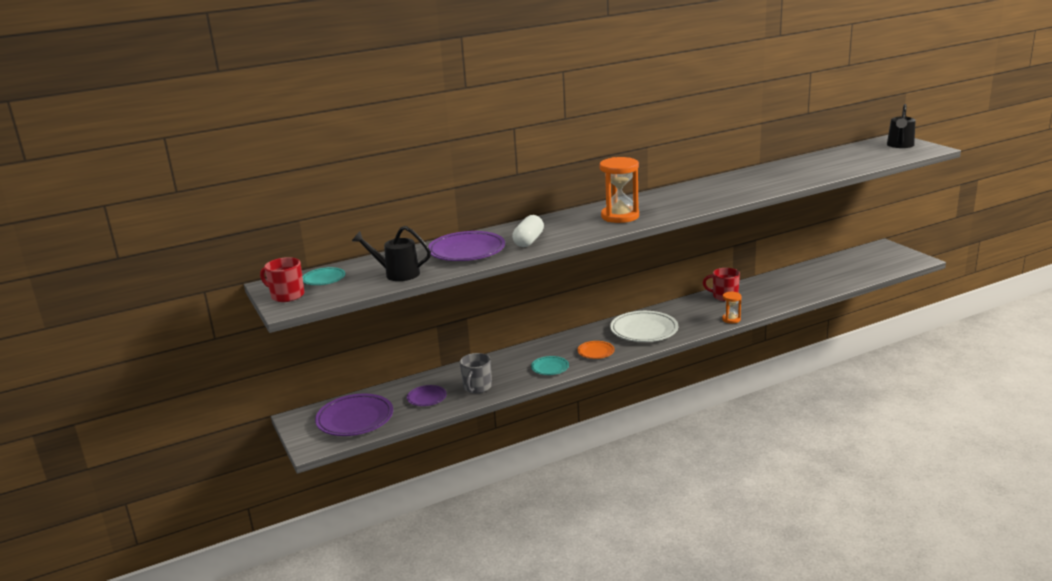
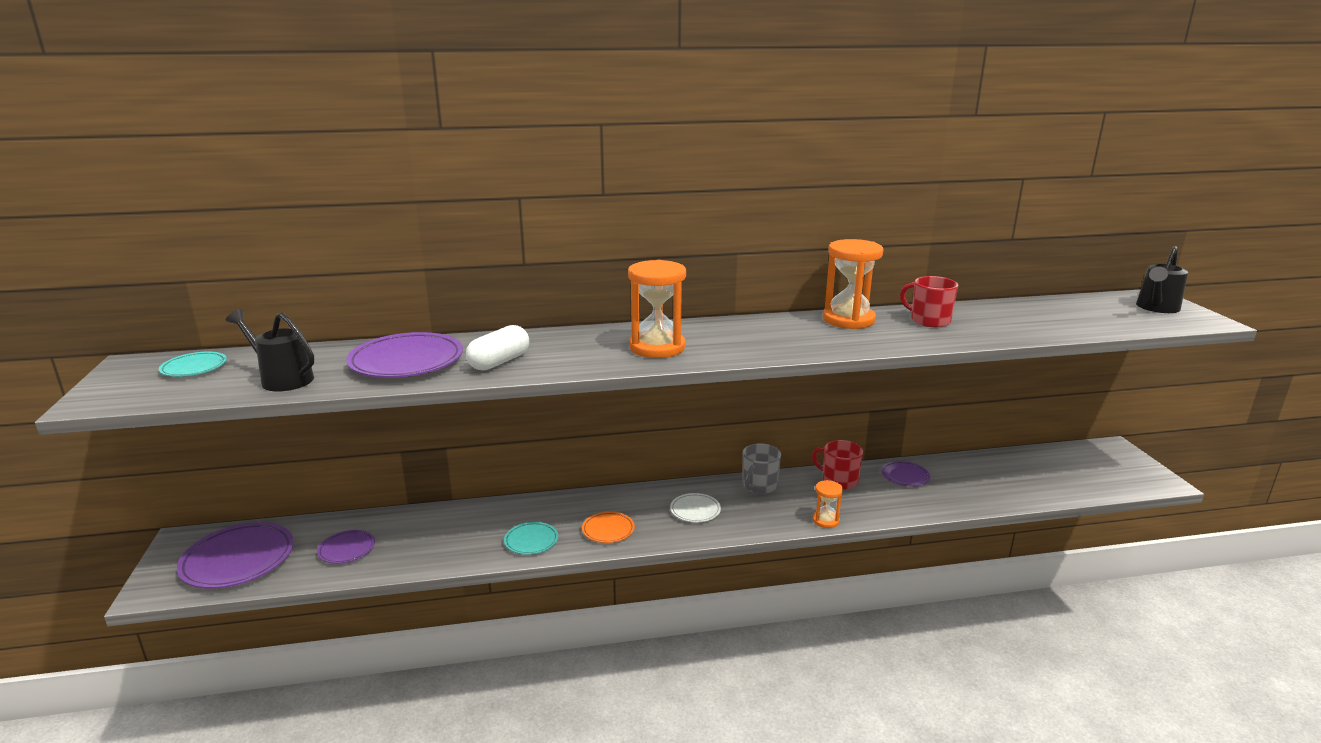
camera: 15 degrees right, 0 degrees up
(286, 295) = (119, 383): red mug -> red mug (929, 320)
(477, 387) = (419, 549): grey mug -> grey mug (759, 485)
(644, 330) = (695, 510): white plate -> white plate, size x0.53
(723, 181) = (848, 320): none -> orange hourglass
(764, 286) = (905, 476): none -> purple plate

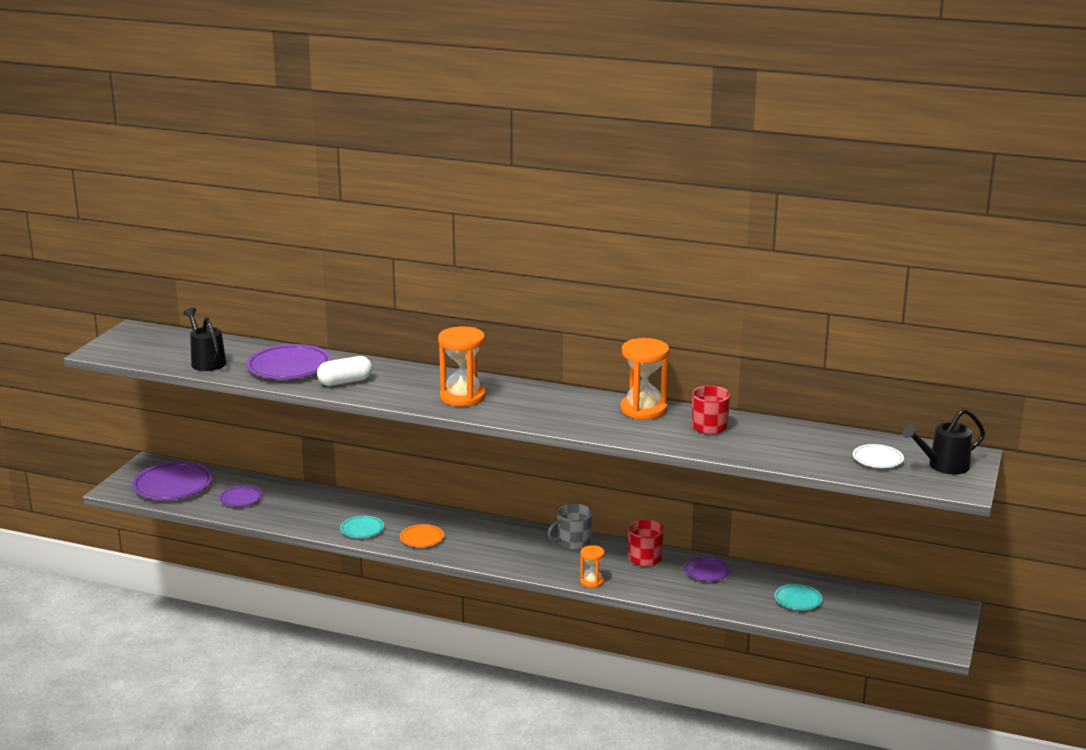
camera: 30 degrees right, 0 degrees up
(194, 368) = (165, 341): turquoise plate -> turquoise plate (798, 600)
(695, 510) = (500, 545): white plate -> white plate (877, 459)

